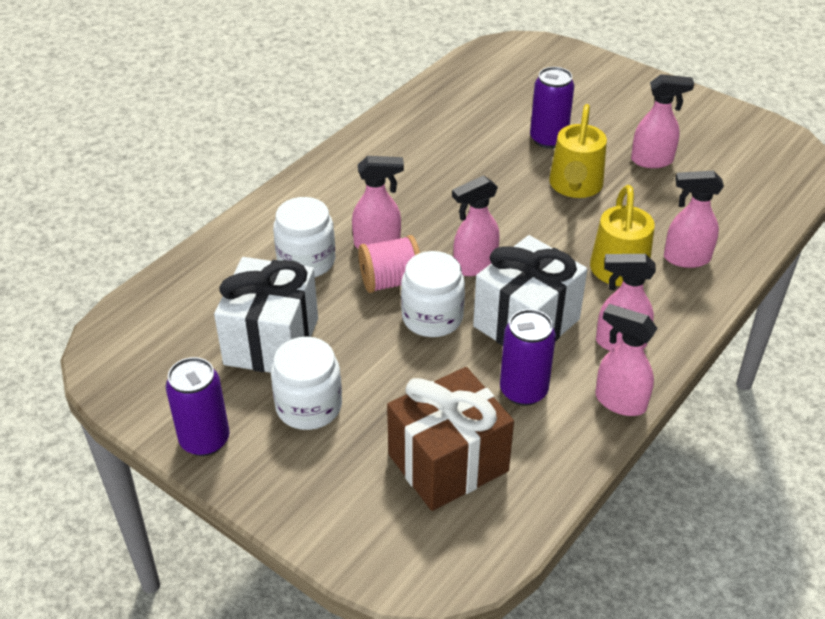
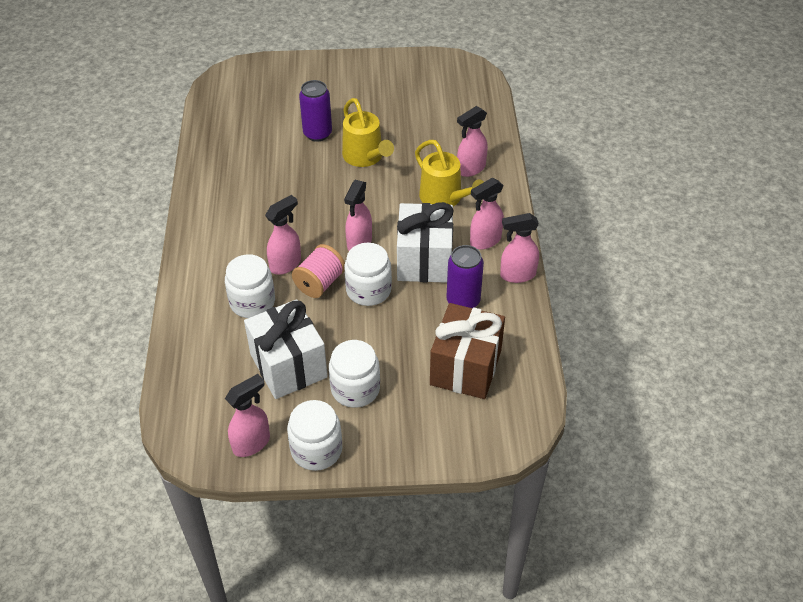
camera: 40 degrees left, 5 degrees up
(205, 440) = (316, 450): purple can -> white jar
(652, 161) = (393, 115): pink spray bottle -> pink spray bottle (252, 443)

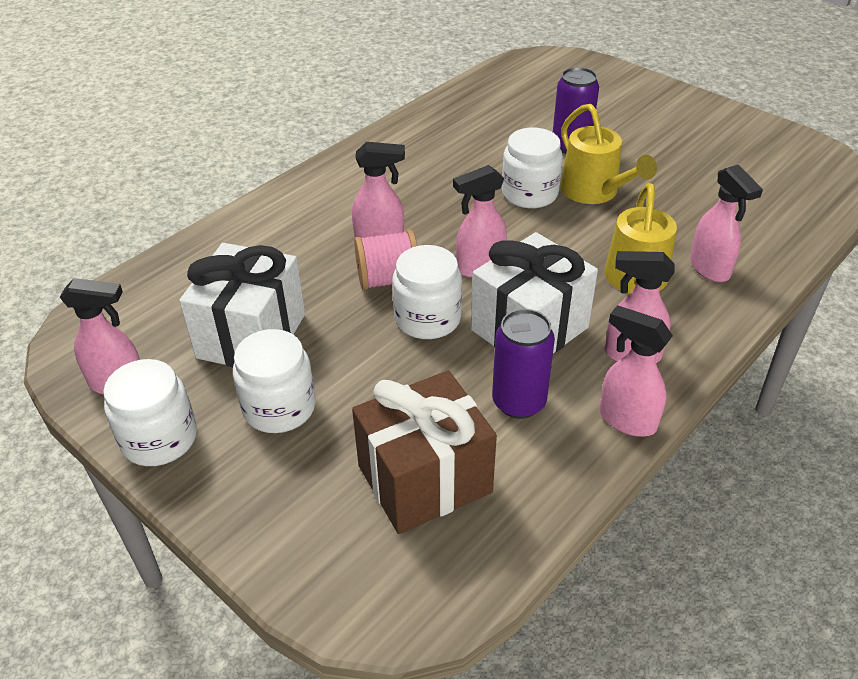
camera: 45 degrees right, 5 degrees down
(252, 302) = (303, 255): white jar -> white jar (529, 193)
(365, 157) = (595, 192): yellow watering can -> yellow watering can turned 45 degrees counterclockwise
(470, 169) = (710, 269): pink spray bottle -> pink spray bottle turned 120 degrees counterclockwise

